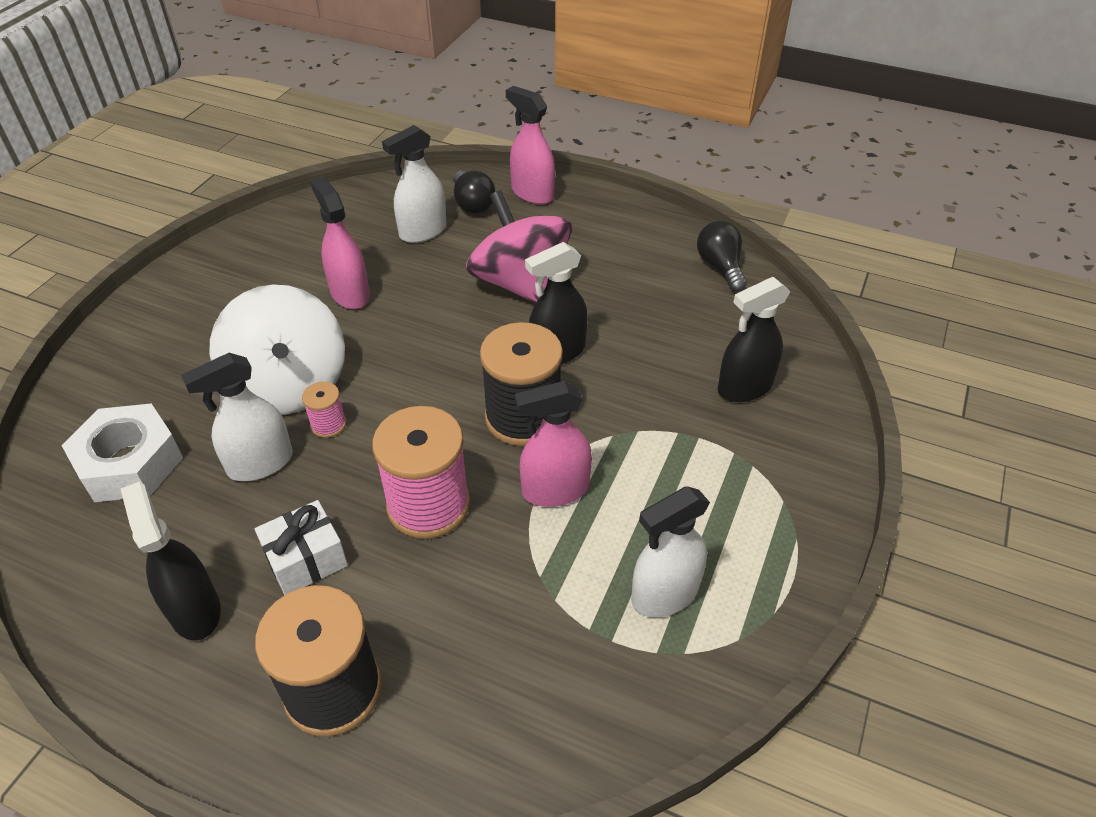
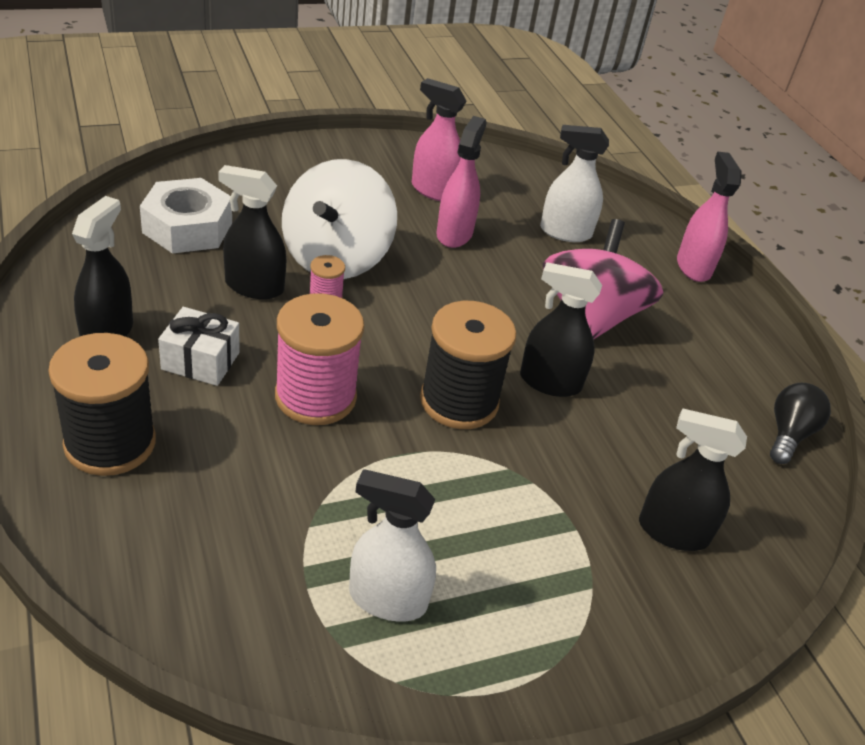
camera: 40 degrees right, 5 degrees down
(260, 463) = (254, 286): white spray bottle -> black spray bottle
(472, 204) = (632, 241): black light bulb -> none
(555, 490) = (411, 464): pink spray bottle -> pink spray bottle (434, 190)

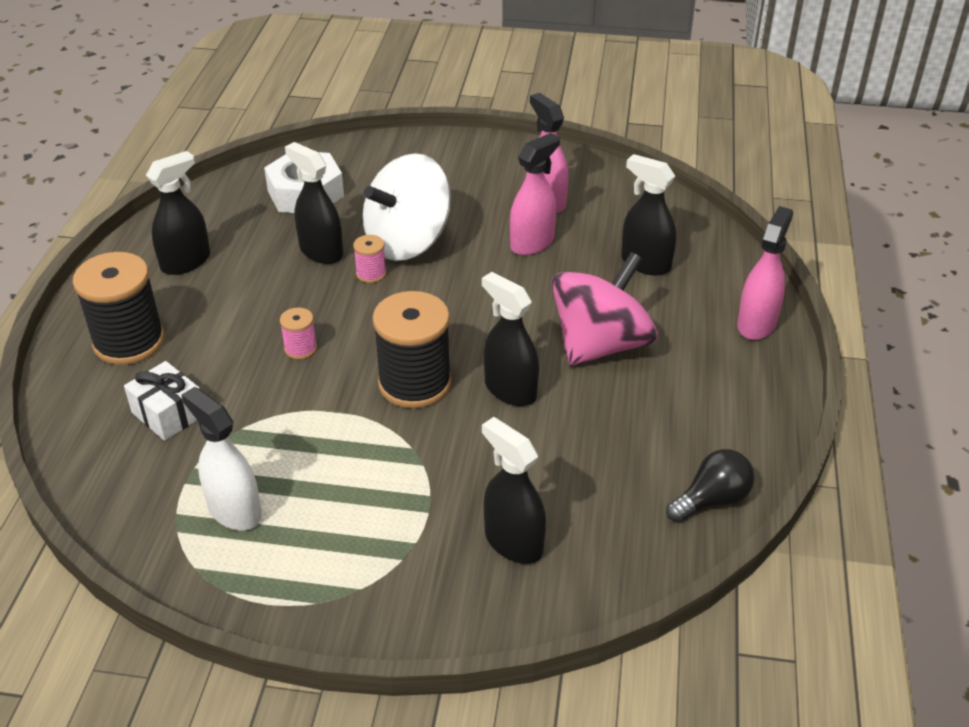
camera: 35 degrees right, 0 degrees up
(200, 361) = (235, 299): white gift -> white gift (168, 414)
(315, 396) = (300, 348): pink spool -> pink spool, size x0.46
(565, 232) = (645, 263): white spray bottle -> black spray bottle

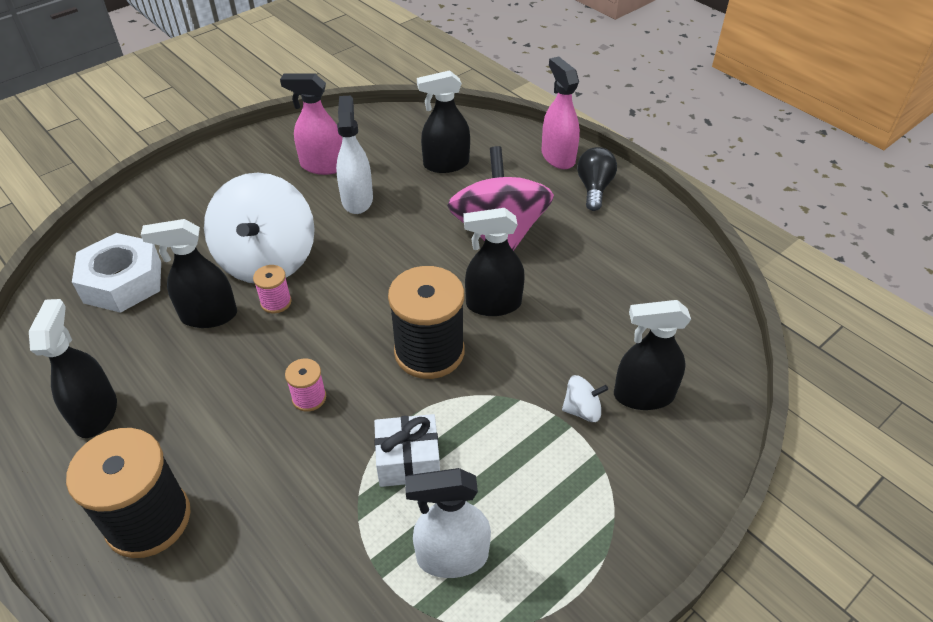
camera: 50 degrees left, 5 degrees up
(168, 414) = (282, 541): white gift -> white gift (408, 461)
(453, 509) = (582, 410): none -> white spinning top
(532, 243) = (357, 199): pink spray bottle -> white spray bottle
(711, 500) = (690, 274): black light bulb -> black light bulb (594, 188)

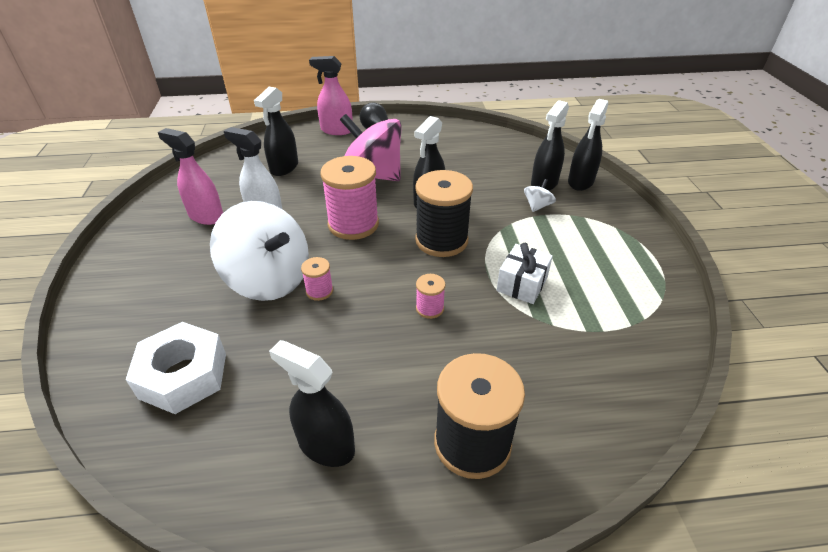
camera: 55 degrees left, 5 degrees down
(209, 316) = (291, 333): black spray bottle -> black spray bottle (580, 182)
(322, 166) = (206, 216): pink spray bottle -> pink spray bottle turned 75 degrees clockwise
(396, 268) = (353, 224): none -> pink spool
(452, 557) = (606, 295): white spray bottle -> none

